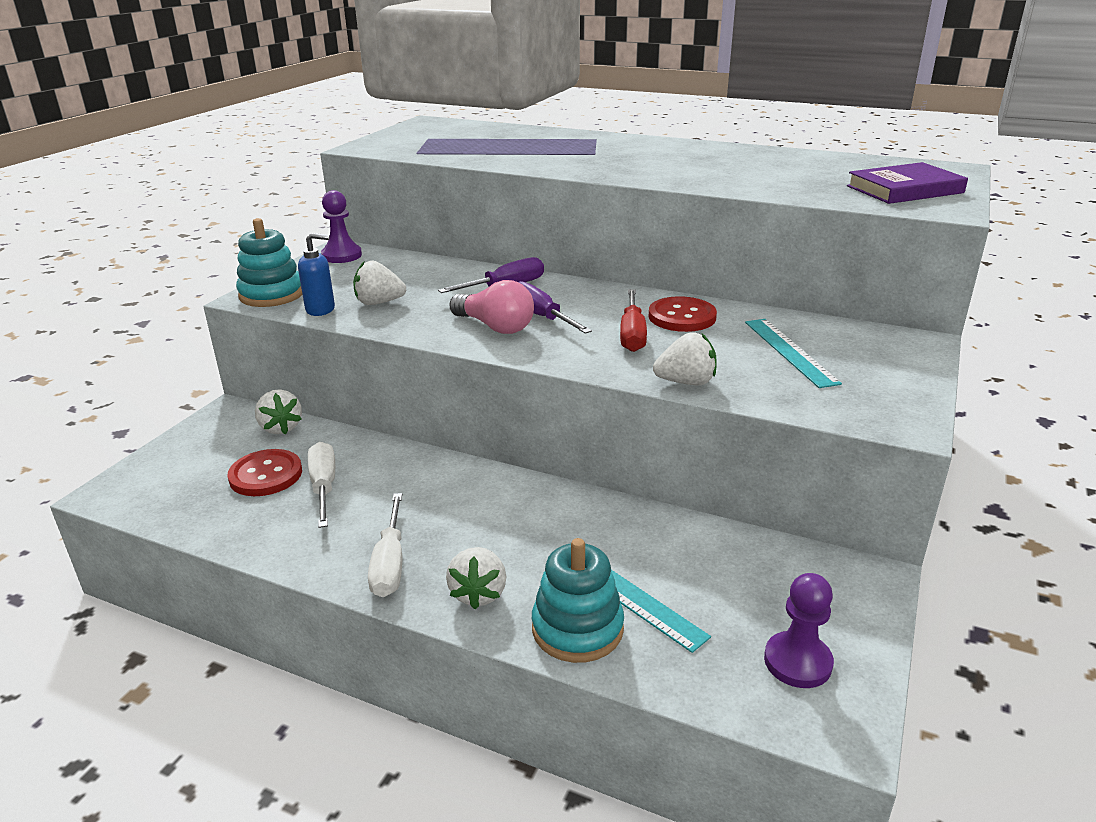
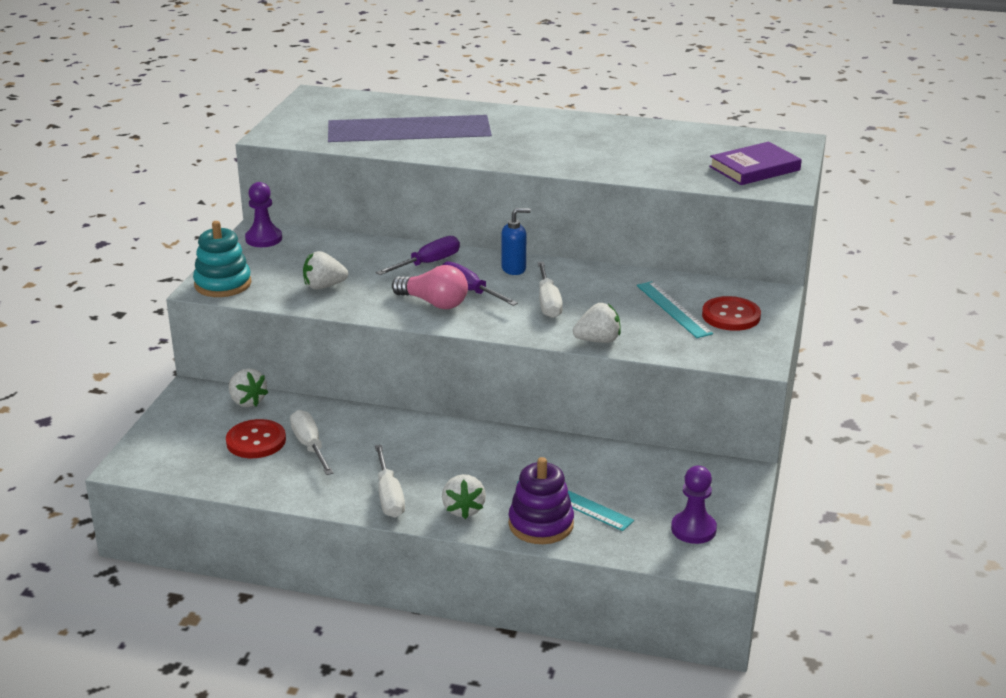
camera: 10 degrees left, 0 degrees up
(321, 309) = (276, 296): blue soap dispenser -> blue soap dispenser (514, 269)
(577, 628) = (541, 524): turquoise stacking toy -> purple stacking toy
(632, 334) = (548, 302): red screwdriver -> white screwdriver
(682, 317) = (585, 283): red button -> red button (731, 316)

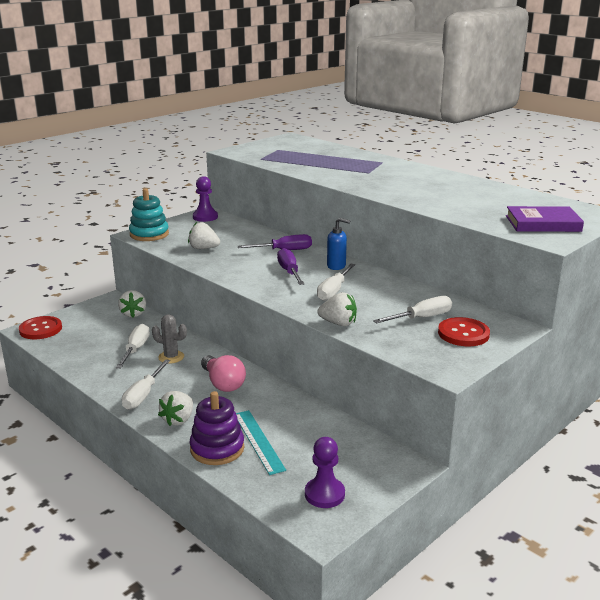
camera: 30 degrees right, 5 degrees down
(256, 441) = (110, 337): red button -> red button (40, 329)
(366, 441) = (171, 357): none -> grey cactus
(434, 303) = (257, 273): pink light bulb -> pink light bulb (223, 383)
(673, 309) = (422, 318): turquoise ruler -> white screwdriver

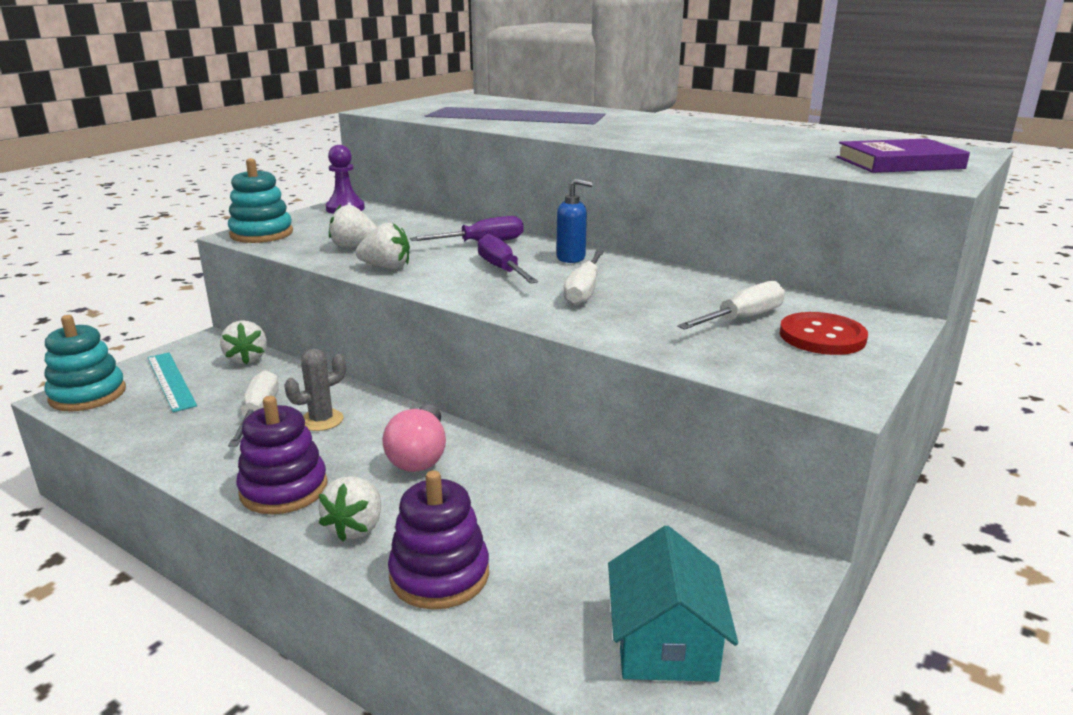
camera: 10 degrees left, 0 degrees up
(40, 329) = (88, 395): red button -> turquoise stacking toy
(143, 395) = (284, 489): white screwdriver -> purple stacking toy
(171, 357) = (321, 420): grey cactus -> grey cactus turned 45 degrees counterclockwise
(223, 383) = (419, 455): pink light bulb -> pink light bulb turned 45 degrees clockwise
(258, 441) = (510, 551): turquoise ruler -> turquoise ruler (171, 381)
(324, 494) = (665, 643): purple pawn -> turquoise house
(338, 323) = (615, 336): white strawberry -> white strawberry (386, 267)

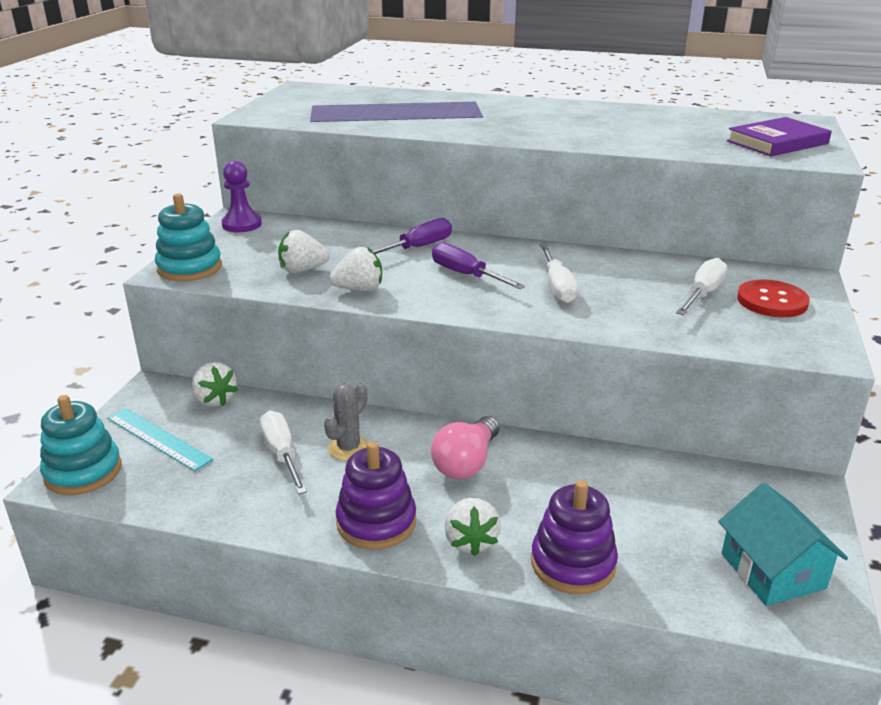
camera: 20 degrees left, 5 degrees up
(419, 455) = (466, 463): pink light bulb -> pink light bulb turned 45 degrees clockwise
(571, 258) = (512, 253): blue soap dispenser -> none

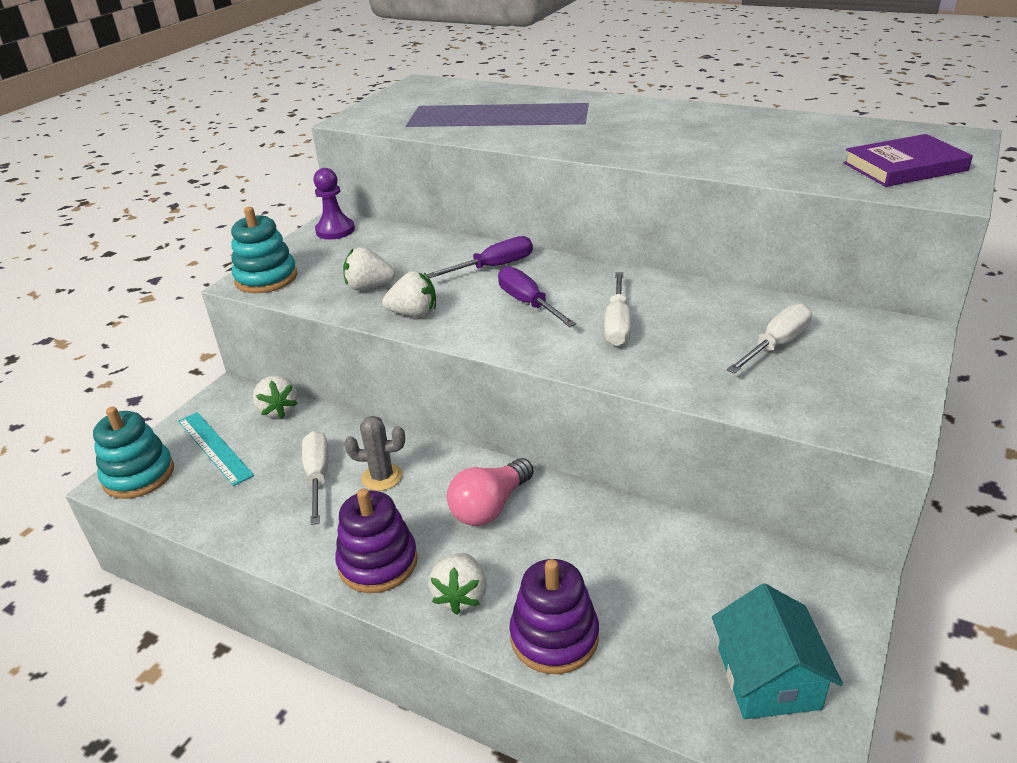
camera: 15 degrees right, 5 degrees up
(348, 448) = (382, 477): grey cactus -> grey cactus turned 45 degrees clockwise
(772, 301) = (854, 360): red button -> none

